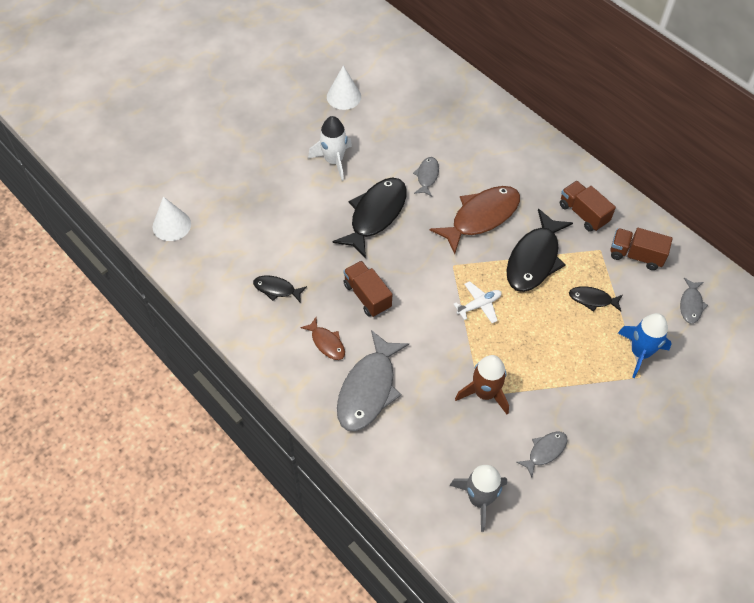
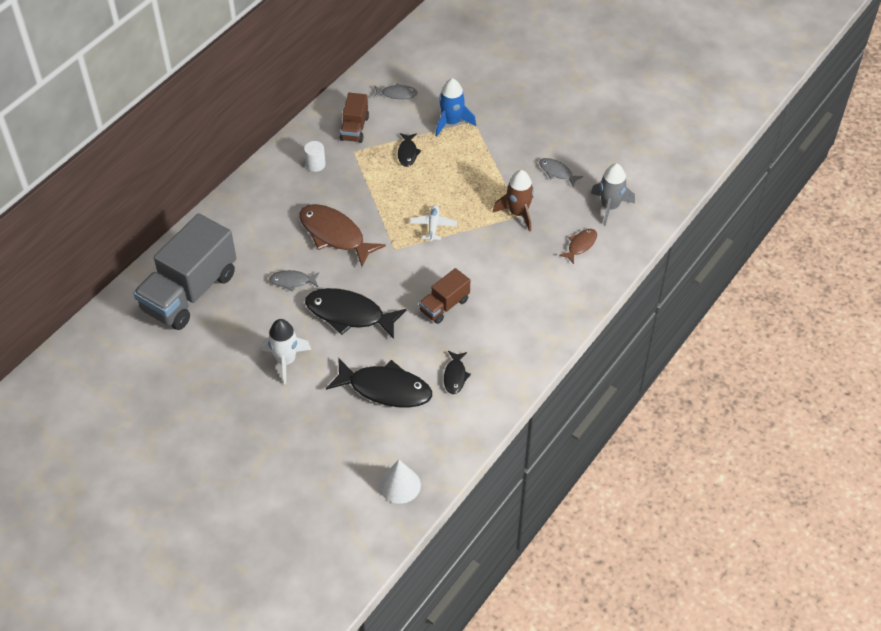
camera: 100 degrees left, 5 degrees down
(326, 343) = (502, 326): brown fish -> brown fish (580, 245)
(344, 96) = (191, 368): white cone -> none
(368, 389) = (538, 289): grey fish -> none
(430, 102) = (190, 292): none -> grey truck
(479, 305) = (433, 226): white plane -> white plane turned 45 degrees clockwise
(534, 259) = (374, 193): black fish -> black fish (385, 389)
(583, 214) = (315, 164): brown truck -> white cylinder

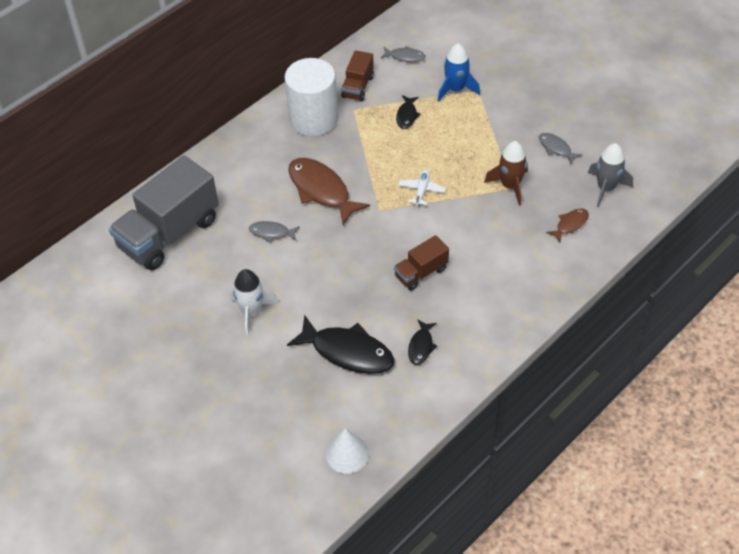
camera: 10 degrees right, 0 degrees up
(315, 164) = (313, 119): white cylinder -> white cylinder, size x2.48
(349, 314) = (323, 272): black fish -> none

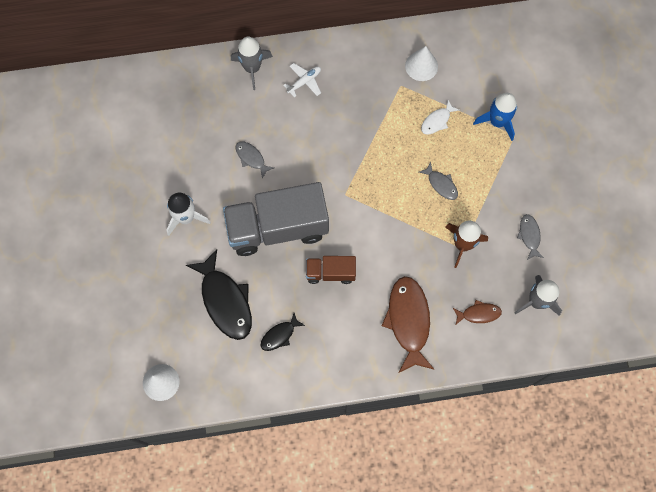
camera: 35 degrees right, 20 degrees up
(169, 233) = (180, 106): grey truck -> grey truck (277, 228)
(211, 168) = (252, 68): none -> grey rocket
(313, 119) = (363, 74): white cylinder -> none
(321, 190) = (316, 146): brown fish -> brown fish (408, 321)
(358, 87) = (421, 66): brown truck -> white cone
(405, 57) = (483, 61): grey fish -> grey fish (441, 184)
(407, 116) = (437, 121): black fish -> white fish
(421, 190) = (391, 200): white plane -> white plane (304, 82)

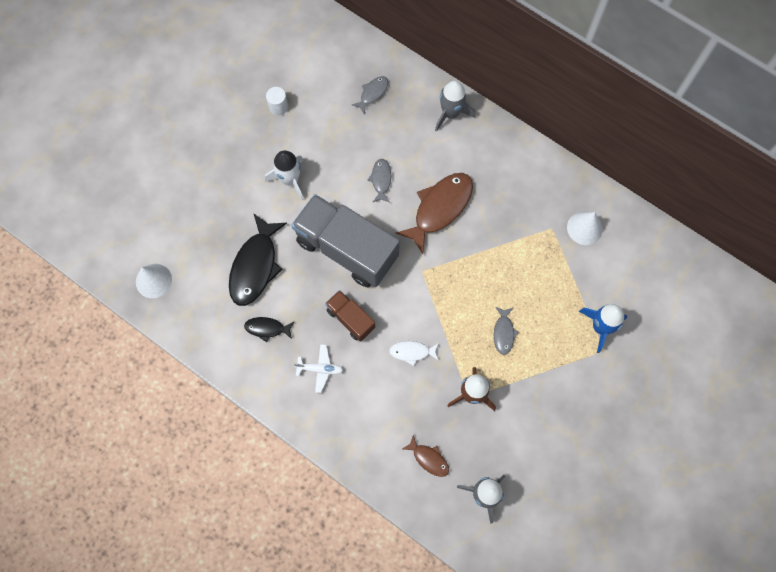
camera: 45 degrees right, 0 degrees up
(122, 174) = (278, 107): none -> white cylinder
(304, 82) = (479, 158): white plane -> white plane (320, 369)
(408, 321) = (370, 411): brown fish -> brown fish (439, 208)
(437, 121) = (552, 282): white fish -> white fish (412, 352)
(529, 236) = (532, 439): grey fish -> grey fish (372, 93)

